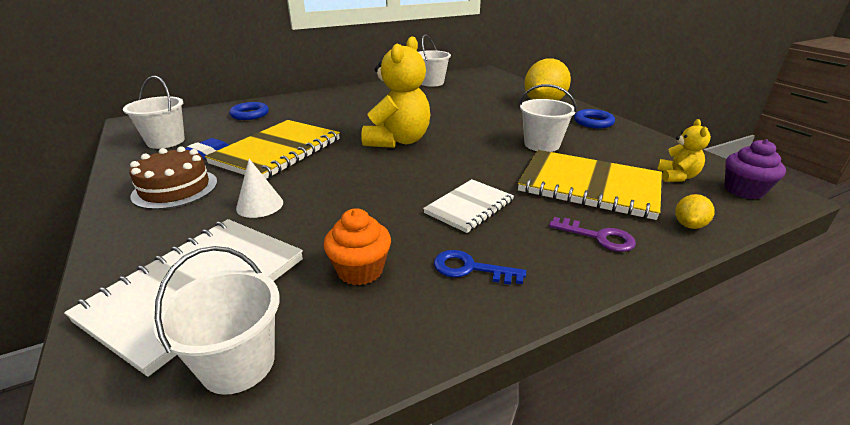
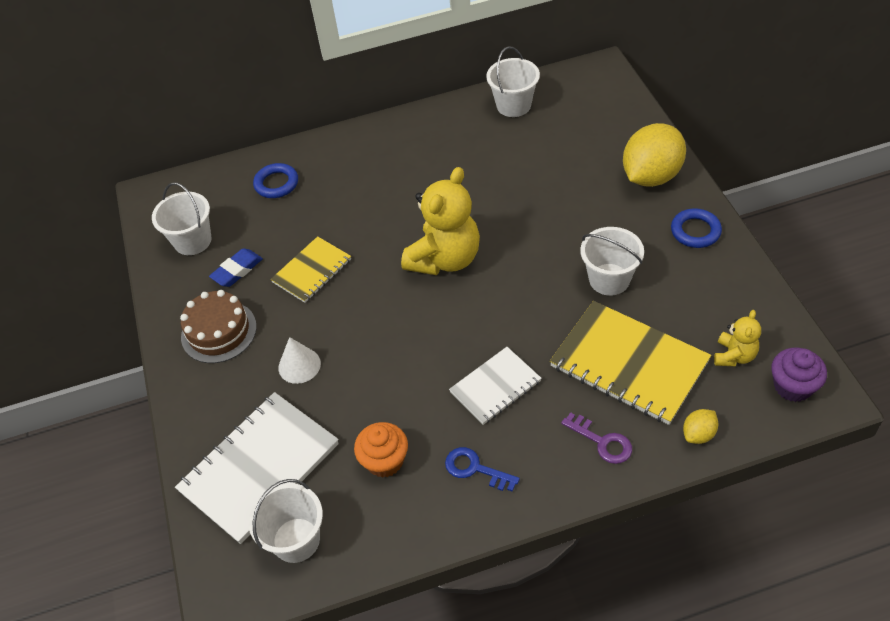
camera: 15 degrees right, 20 degrees up
(277, 151) = (312, 271): yellow notebook -> yellow notebook, size x0.58

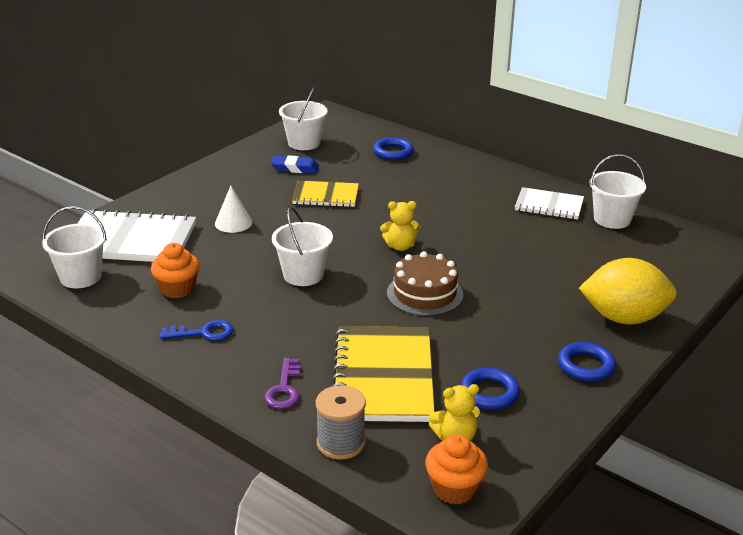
camera: 50 degrees right, 20 degrees down
(219, 331) = (234, 182): brown cake -> brown cake (425, 294)
(445, 259) = (400, 246): yellow teddy bear -> yellow teddy bear, size x0.50
(475, 469) = (203, 333): blue key -> blue key turned 90 degrees clockwise
(495, 387) = (293, 315): white notebook -> white notebook (549, 205)
(609, 279) = (469, 335): white bucket -> white bucket (303, 275)
(692, 306) = (489, 393): none -> blue ring
(698, 434) = (341, 443): yellow lemon -> grey spool
(792, 386) = (454, 489): purple cupcake -> orange cupcake

